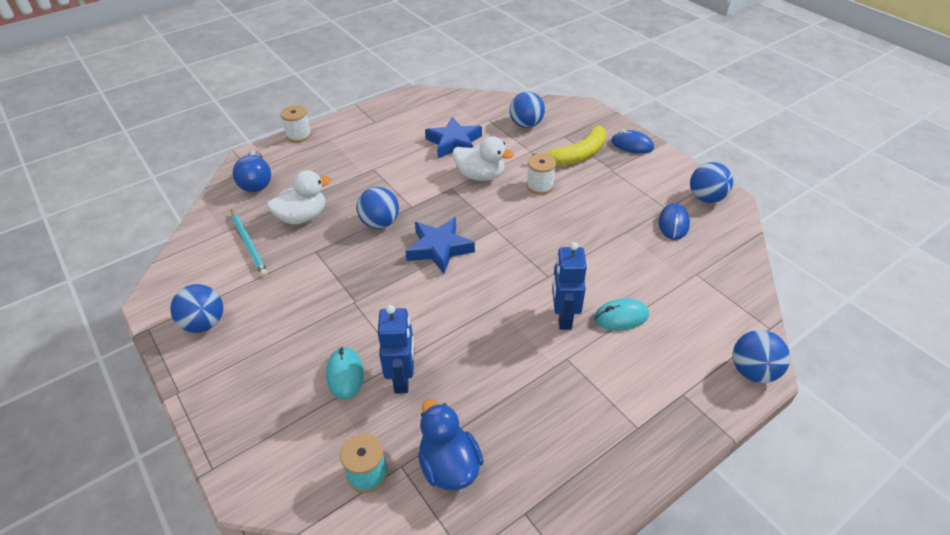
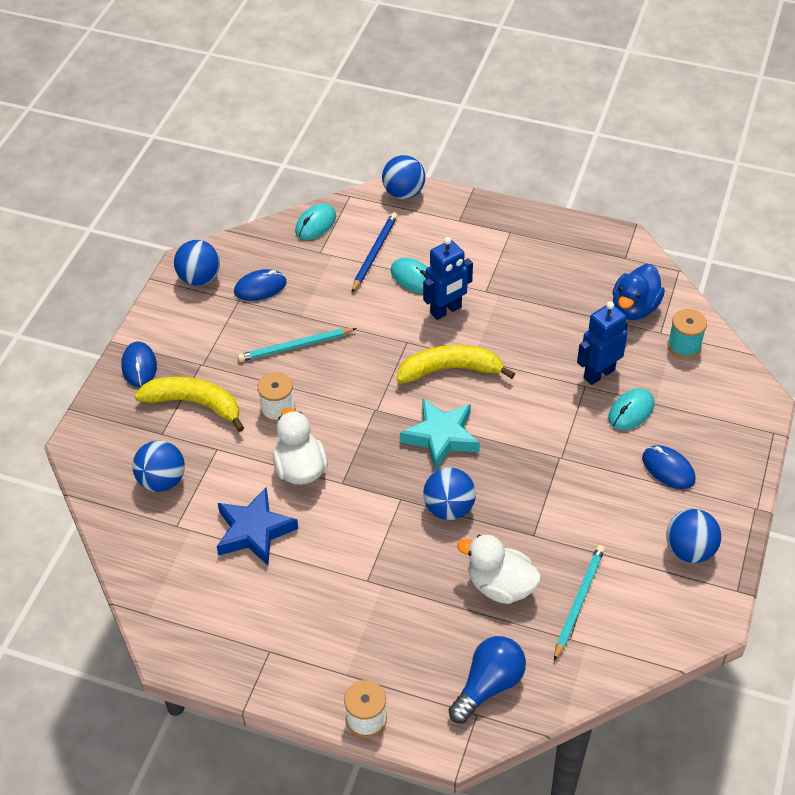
camera: 125 degrees left, 5 degrees up
(272, 360) = (668, 469): none -> blue mouse
(439, 248) = (441, 437): blue star -> turquoise star
(496, 286) = (450, 370): none -> yellow banana
(593, 216) = (295, 346): none -> turquoise pencil
(672, 307) = (374, 253): none -> blue pencil
(737, 287) = (315, 224): none -> turquoise mouse

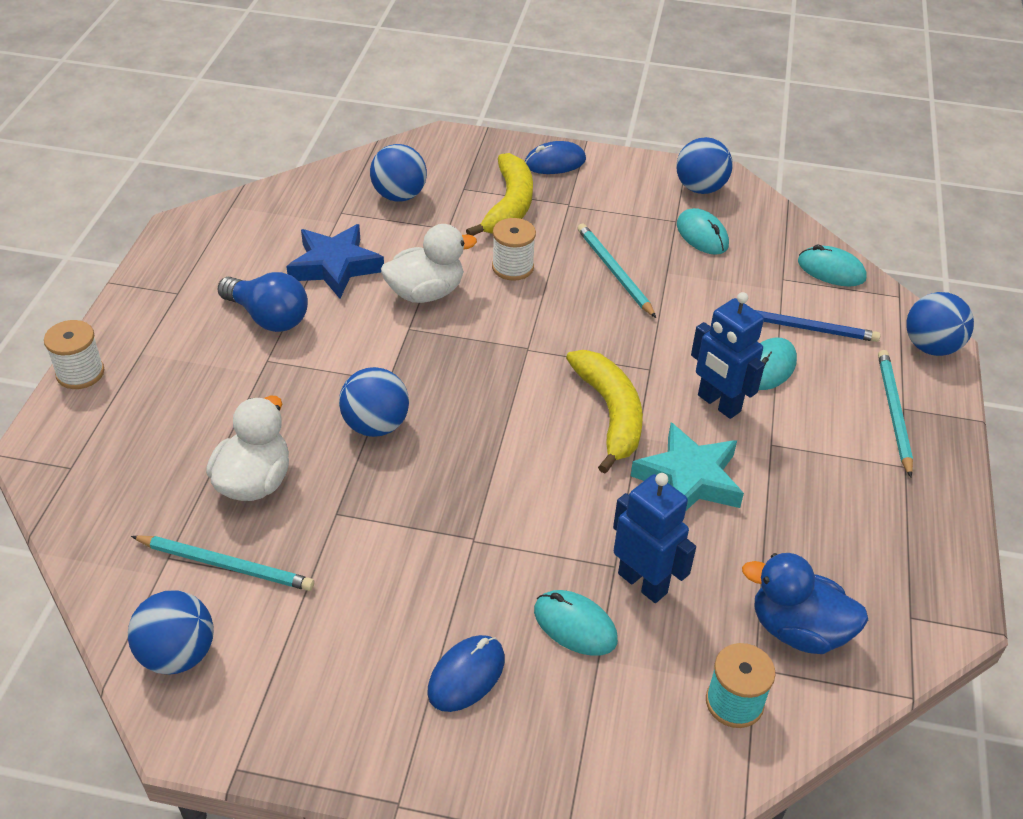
camera: 80 degrees right, 5 degrees down
(260, 287) = (702, 235): blue mouse -> turquoise mouse
(441, 437) = (492, 412): turquoise star -> turquoise star (689, 479)
(463, 226) = (893, 412): none -> turquoise pencil
(488, 685) = (108, 476): blue light bulb -> blue light bulb (268, 317)
(689, 550) = (312, 702): blue ball -> blue ball (178, 654)

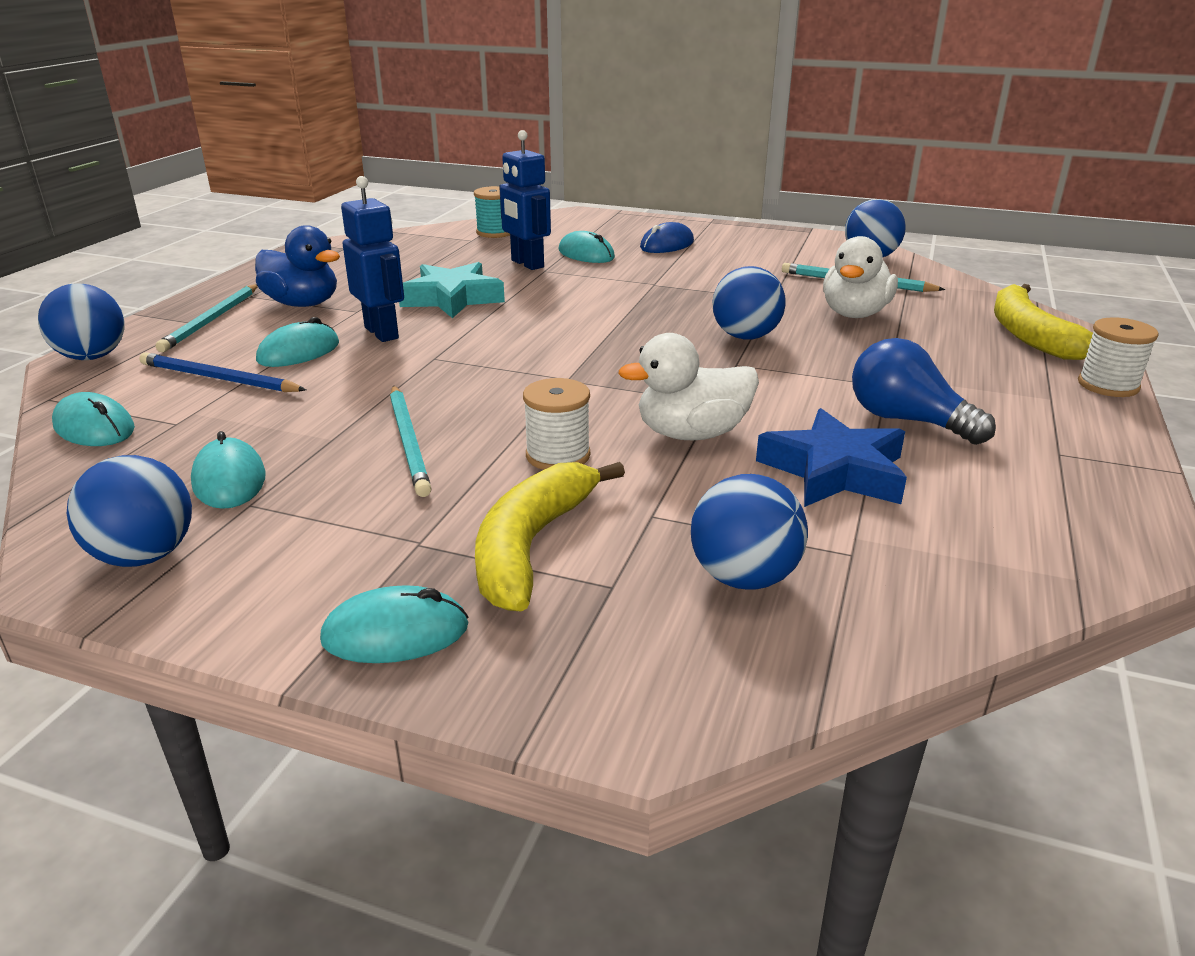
camera: 170 degrees left, 15 degrees down
(555, 162) = (395, 633): blue mouse -> turquoise mouse
(610, 414) = (499, 332): yellow banana -> yellow banana (1029, 335)
(797, 630) = (429, 247): blue duck -> blue duck (303, 304)

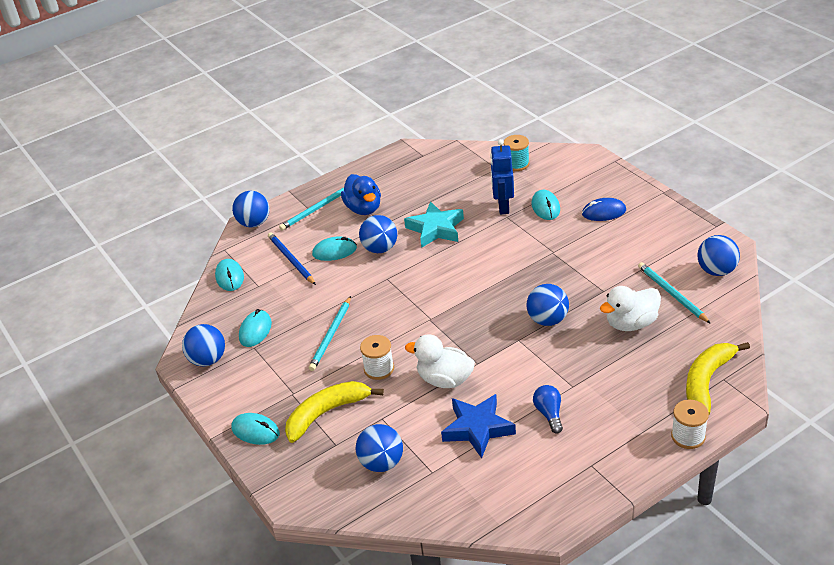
camera: 40 degrees right, 10 degrees up
(382, 333) = (380, 249): blue robot -> blue ball
(907, 420) = (549, 414): blue light bulb -> blue light bulb, size x0.66

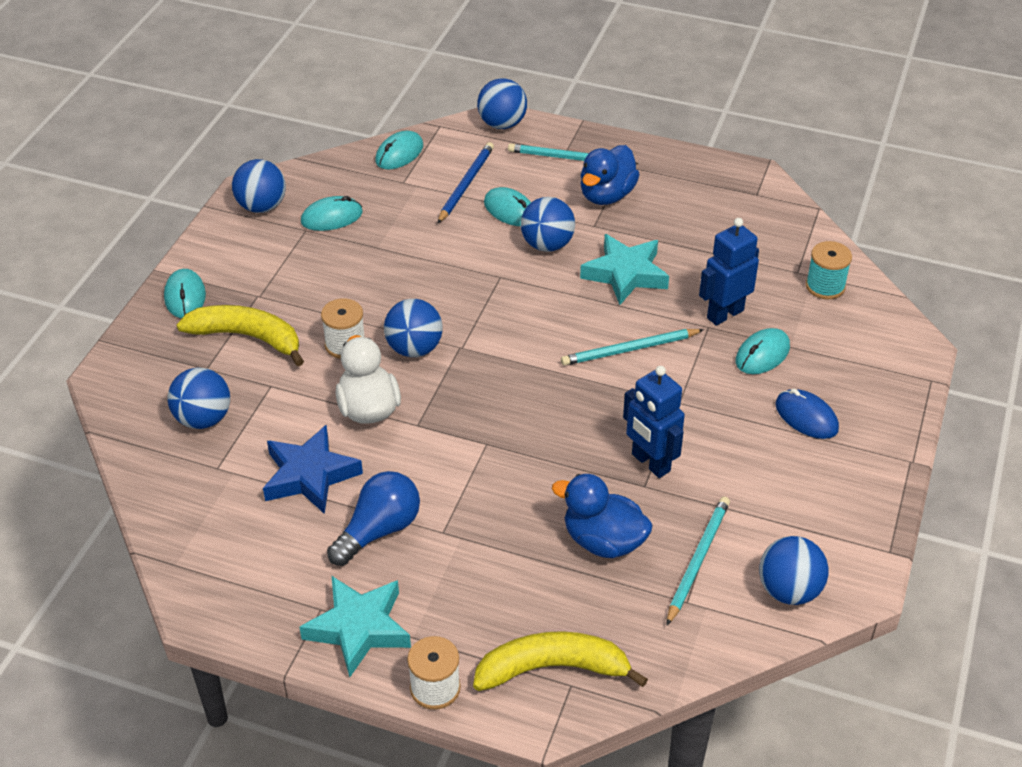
camera: 50 degrees right, 5 degrees up
(331, 335) = (369, 279): turquoise pencil -> turquoise pencil (629, 349)
(547, 320) = (544, 455): blue ball -> blue ball (414, 348)
(549, 414) = (379, 530): blue light bulb -> blue light bulb, size x1.51
(589, 281) = (650, 463): none -> blue robot
(620, 453) = (358, 628): none -> turquoise star
(631, 323) = (603, 541): white duck -> blue duck

